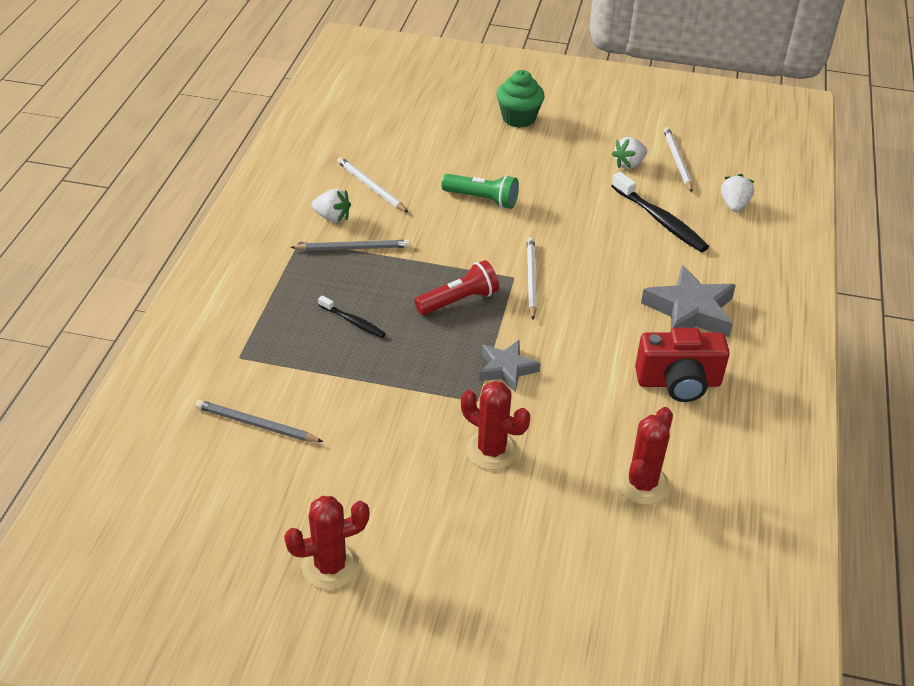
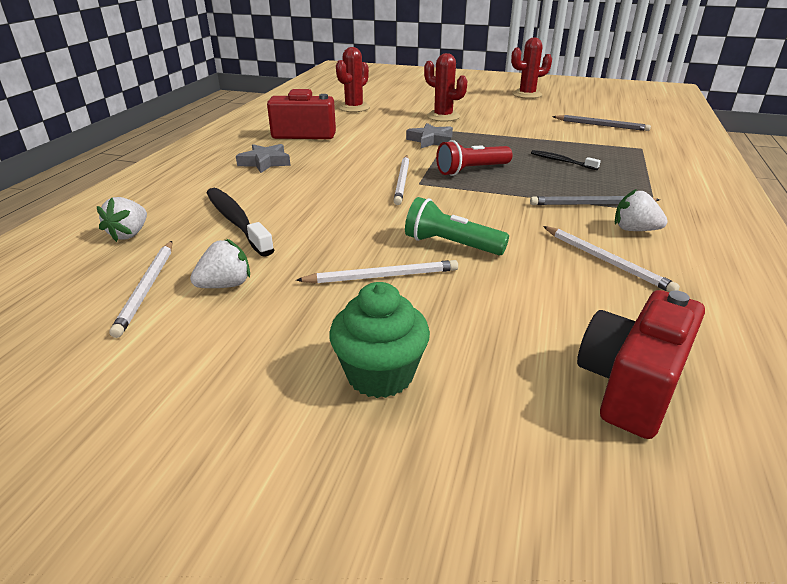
camera: 175 degrees left, 10 degrees down
(396, 115) = (630, 386): none -> red camera
(529, 172) = (382, 276): none -> white pencil
(690, 311) = (265, 162): grey star -> grey star, size x0.63

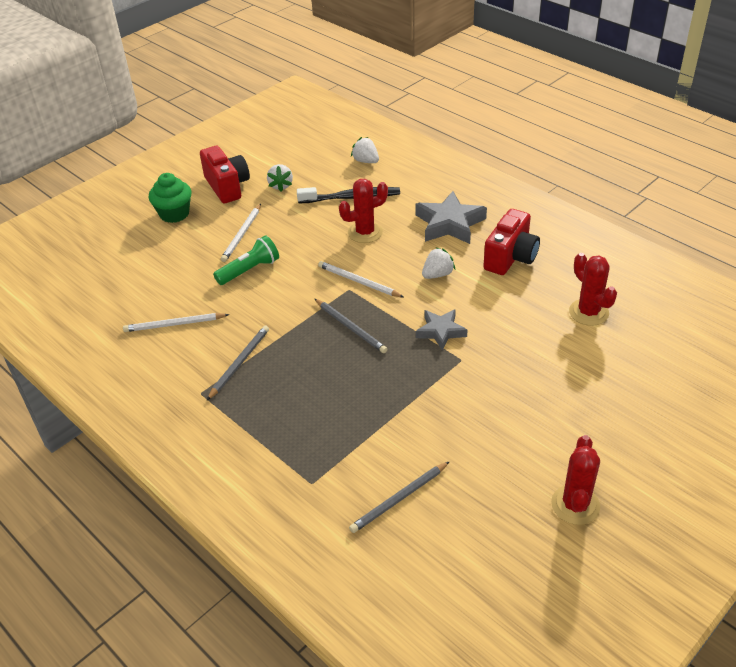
camera: 120 degrees right, 10 degrees up
(147, 288) = (299, 164): white pencil -> none
(265, 162) = (449, 224): grey star -> grey star, size x1.60
(443, 116) = (515, 371): red cactus -> red cactus (365, 232)
(471, 170) = (350, 327): red flashlight -> grey pencil
(561, 161) = (326, 395): black toothbrush -> none
(630, 386) = (98, 275): red camera -> red camera (227, 186)
(634, 230) = (190, 361): white strawberry -> white strawberry (437, 274)

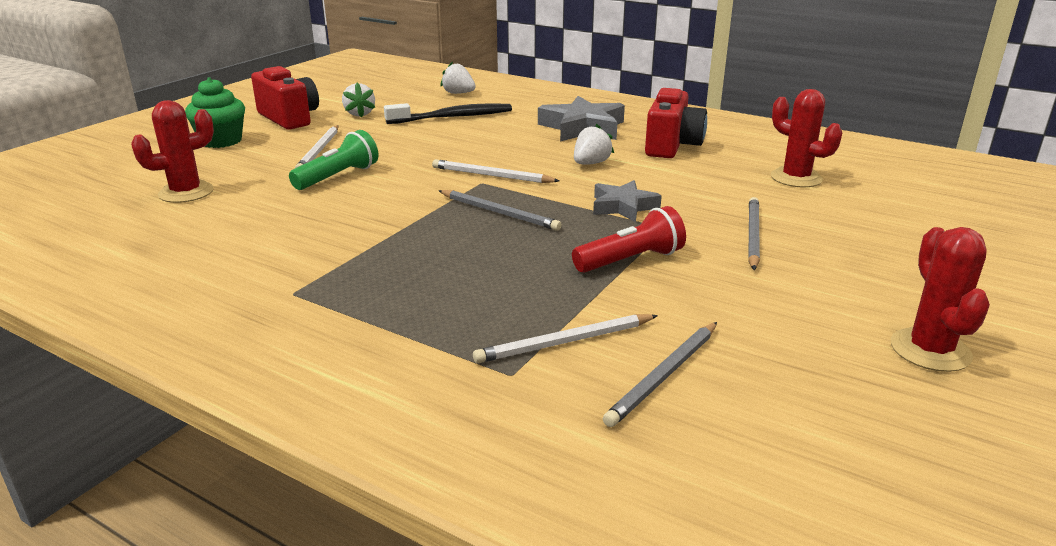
camera: 15 degrees left, 15 degrees down
(174, 324) = (237, 230): white pencil -> white pencil (565, 342)
(239, 363) = (347, 258): grey pencil -> grey pencil (752, 235)
(365, 232) = (481, 139): red cactus -> red cactus (186, 192)
(422, 391) = (630, 260): none -> red flashlight

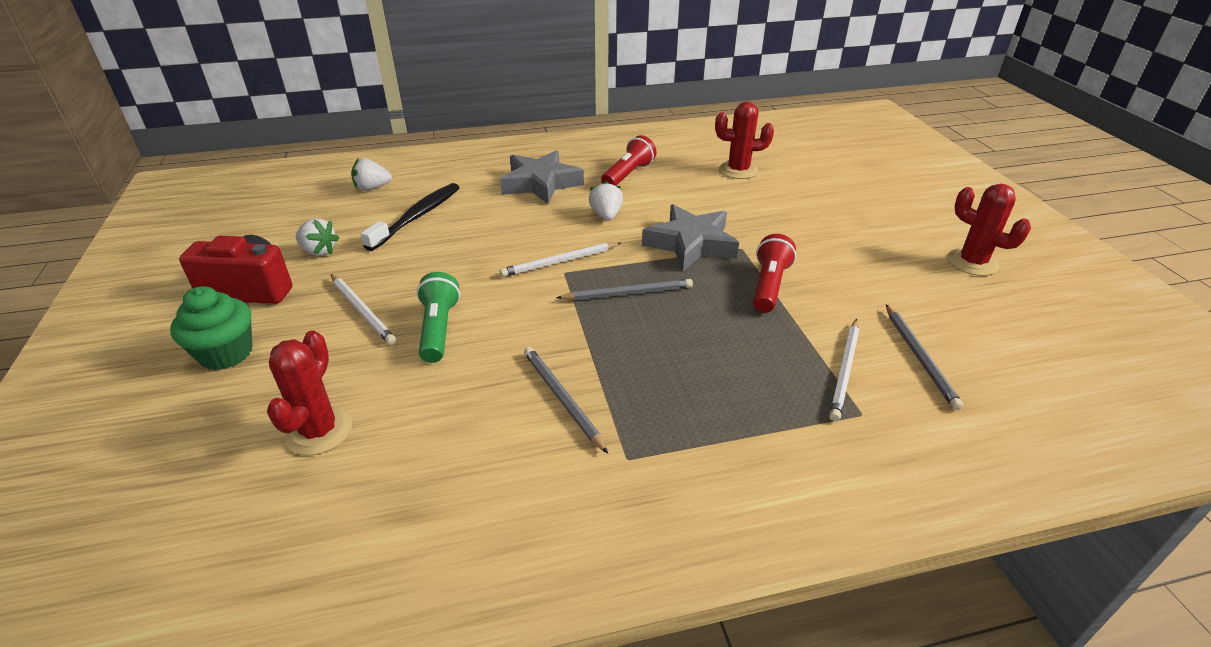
camera: 45 degrees left, 10 degrees up
(623, 207) = (691, 244): grey star -> grey star, size x1.60
(672, 146) = (628, 175): red camera -> red flashlight
(752, 235) = (791, 228): grey pencil -> grey pencil (562, 399)

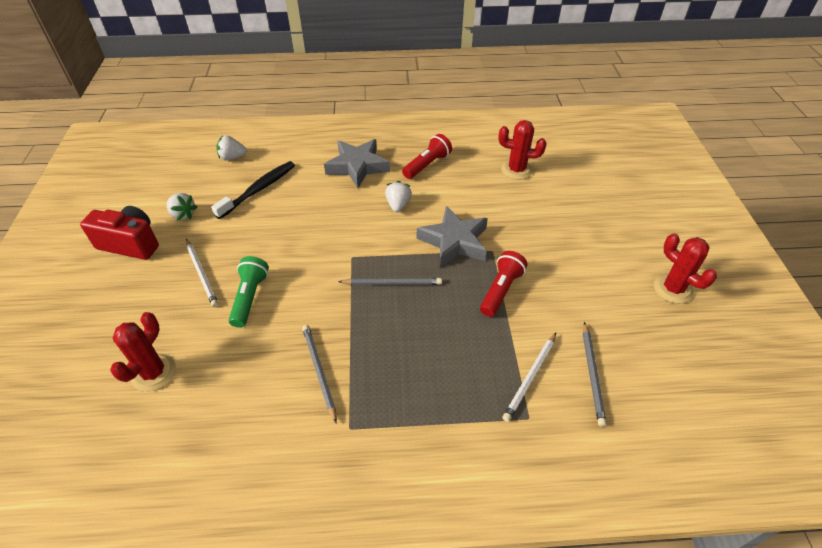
camera: 10 degrees right, 10 degrees up
(226, 353) = (106, 298): green cupcake -> none
(560, 262) = (351, 246): white pencil -> none

